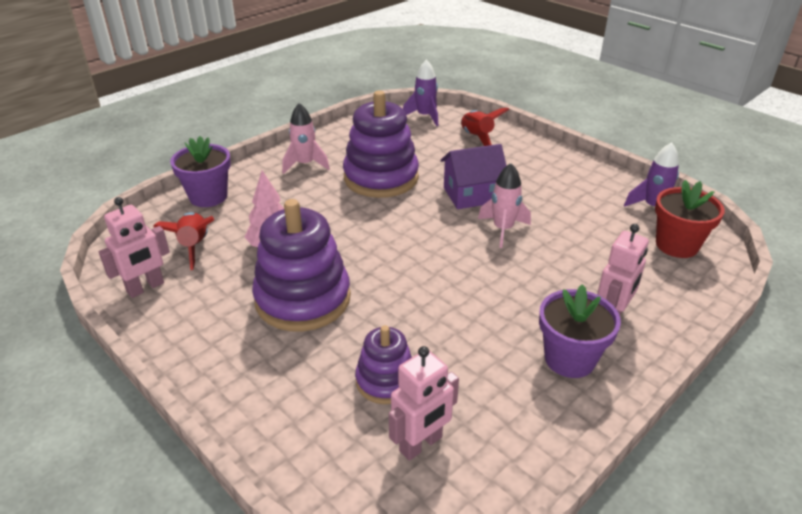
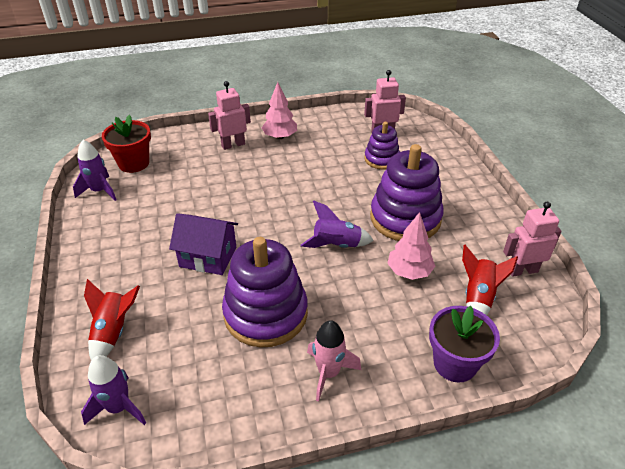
camera: 150 degrees left, 5 degrees up
(362, 243) = (336, 245): none -> purple rocket
(503, 229) = (224, 216): pink rocket -> none
(569, 359) = (280, 137): purple flower pot -> pink tree

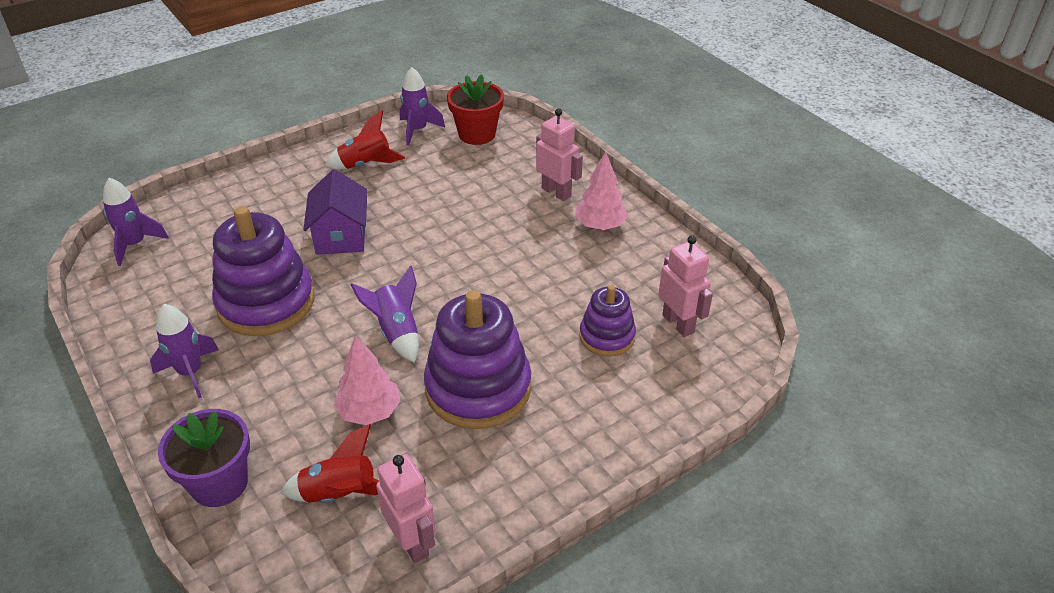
camera: 70 degrees right, 0 degrees up
(113, 332) = (221, 211): red rocket -> red rocket (365, 164)
(328, 373) = (190, 373): pink rocket -> purple rocket

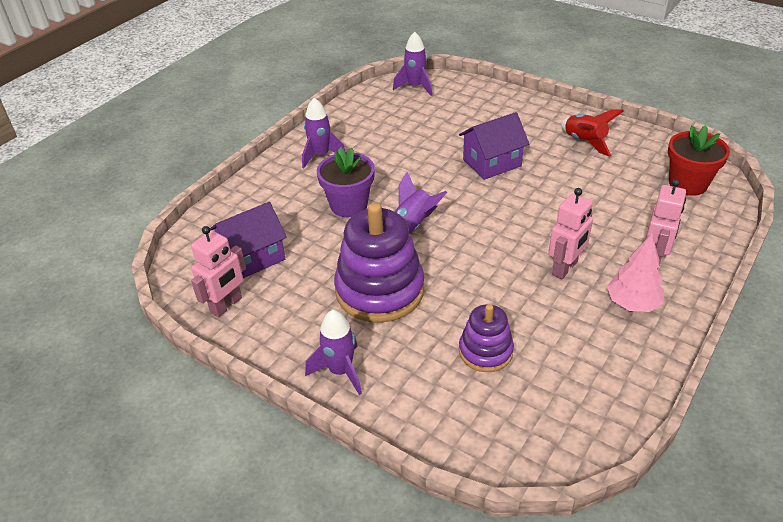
camera: 70 degrees right, 0 degrees up
(219, 483) = (241, 204): purple flower pot -> purple flower pot (349, 205)
(266, 303) = (400, 158): purple stacking toy -> none
(340, 494) = (253, 257): red rocket -> purple house
(369, 412) = (328, 243): pink tree -> none
(417, 130) = (657, 150): purple rocket -> purple rocket (340, 371)
(678, 324) = (537, 399): pink robot -> pink robot (565, 268)

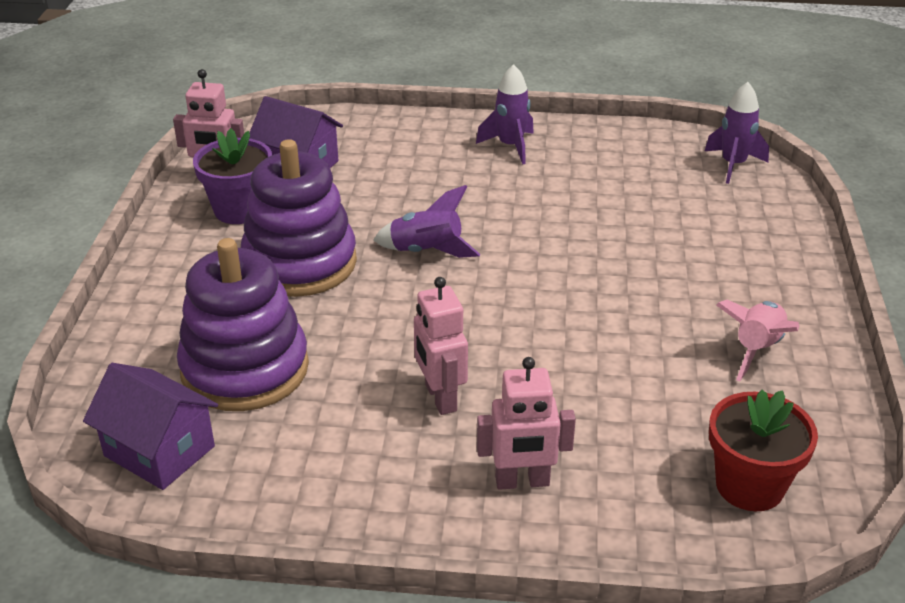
camera: 60 degrees right, 5 degrees down
(340, 371) = (161, 276): purple rocket -> none
(349, 205) = (433, 195): purple flower pot -> purple flower pot (239, 210)
(485, 351) = (245, 369): purple stacking toy -> purple stacking toy, size x1.79
(492, 163) = (618, 276): purple house -> purple house (159, 451)
(565, 268) = (440, 398): pink robot -> pink robot turned 60 degrees clockwise
(584, 142) = (756, 349): red rocket -> pink rocket
(632, 303) = (409, 477): pink tree -> none

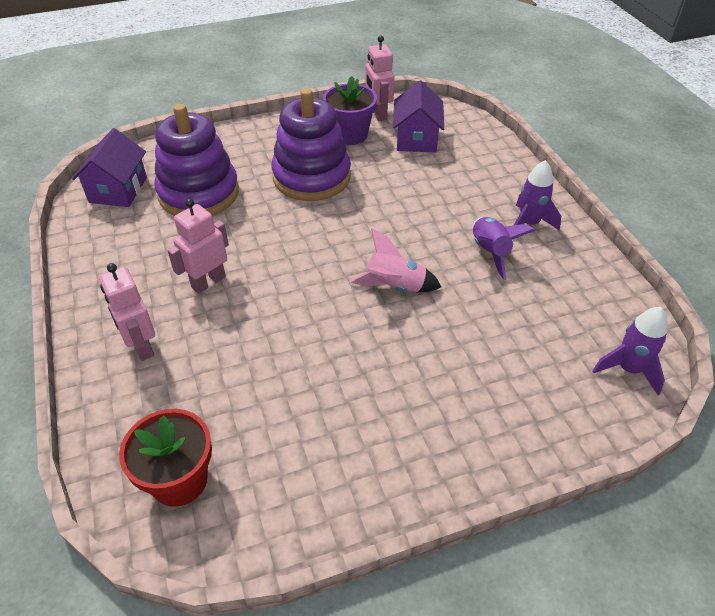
camera: 65 degrees right, 10 degrees up
(426, 251) = (361, 225): purple rocket -> purple rocket (490, 252)
(756, 349) = (352, 449): pink rocket -> pink rocket (395, 287)

